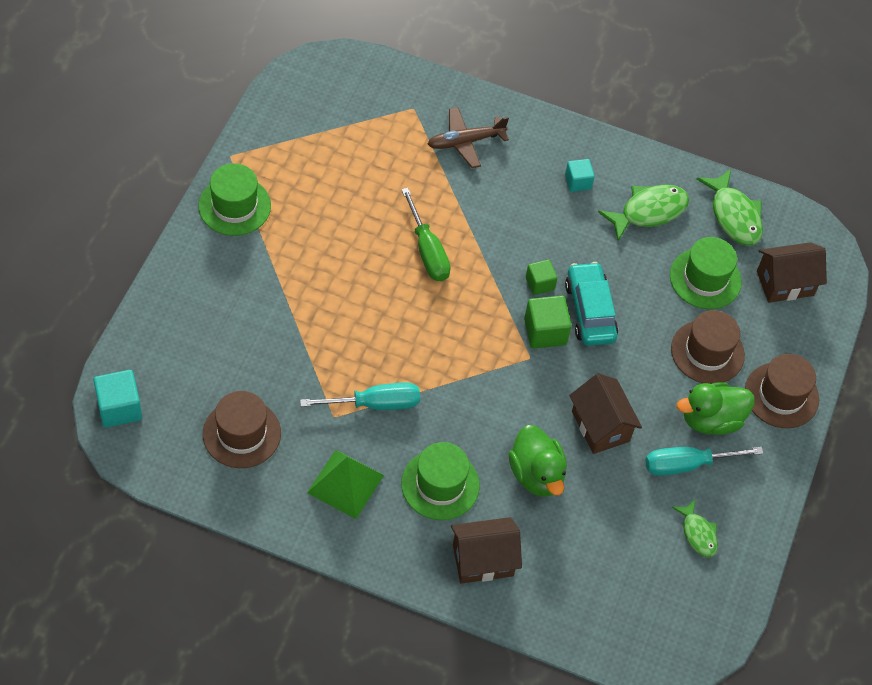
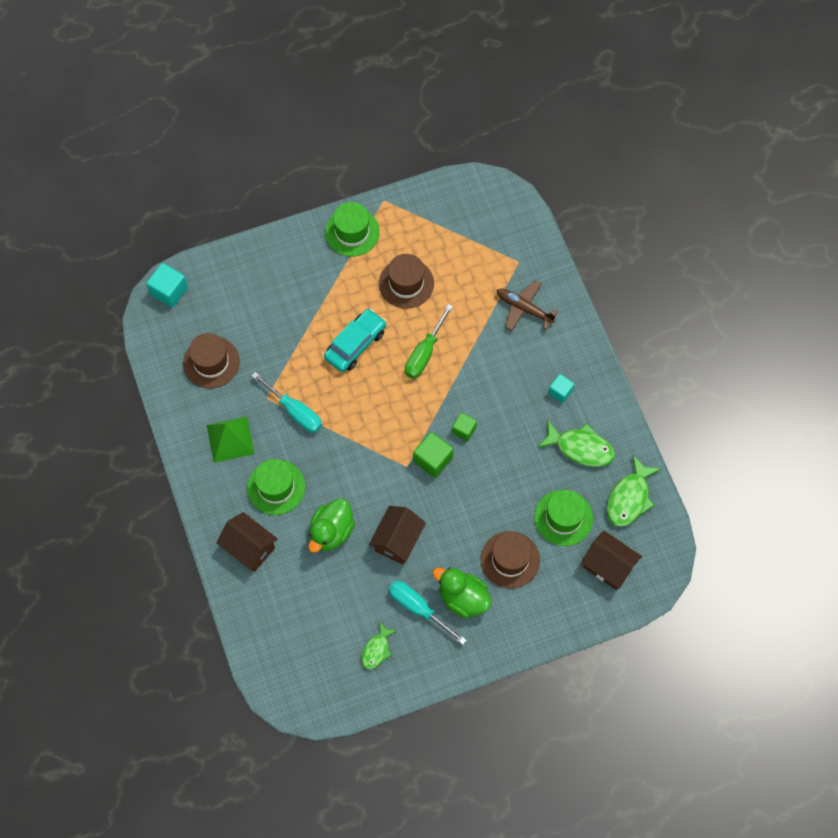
camera: 55 degrees right, 10 degrees up
(590, 311) = (472, 472): turquoise car -> turquoise car (355, 344)
(781, 395) = (521, 625): brown hat -> brown hat (406, 283)

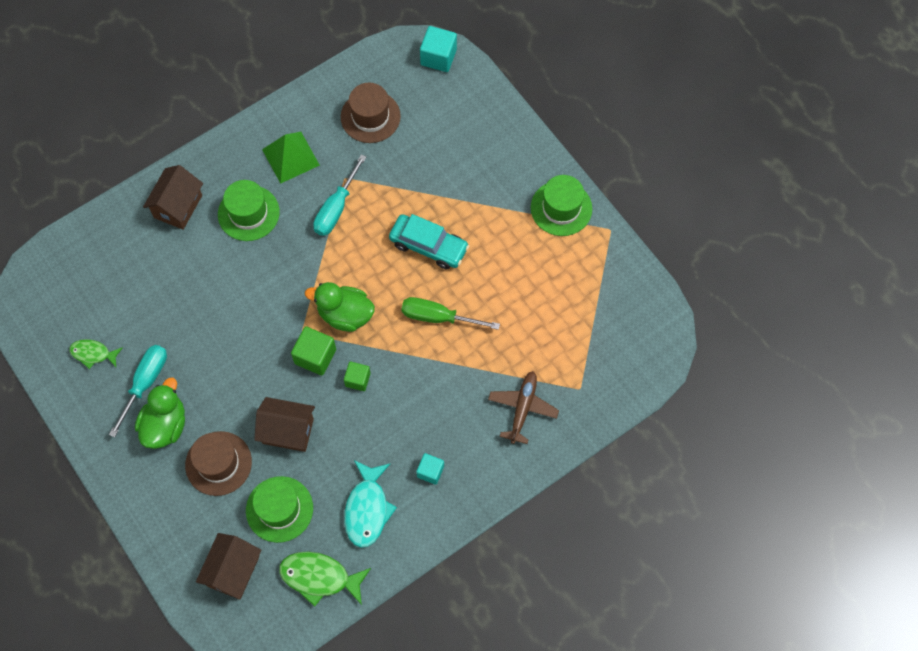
camera: 75 degrees right, 0 degrees up
(331, 532) = (211, 278): green duck -> green duck (345, 315)
(397, 540) = (216, 344): brown house -> brown house (288, 431)
(406, 283) = (516, 278): brown hat -> none
(580, 448) = (367, 509): green fish -> turquoise fish

